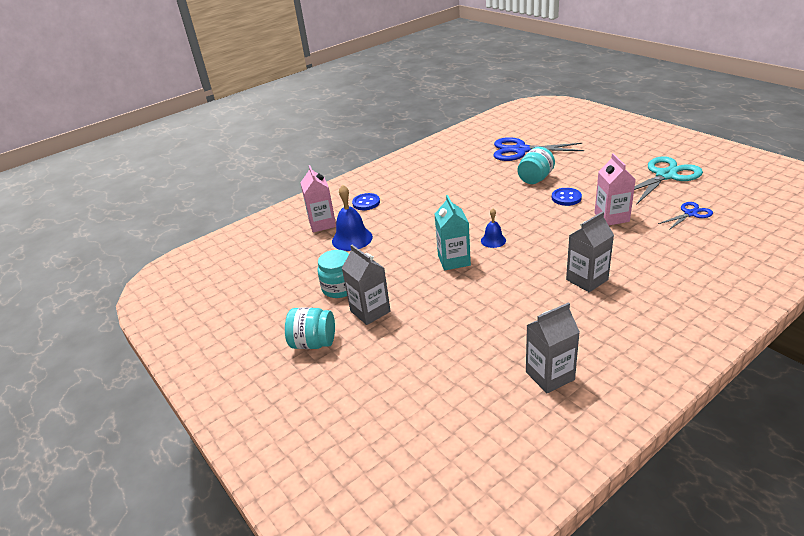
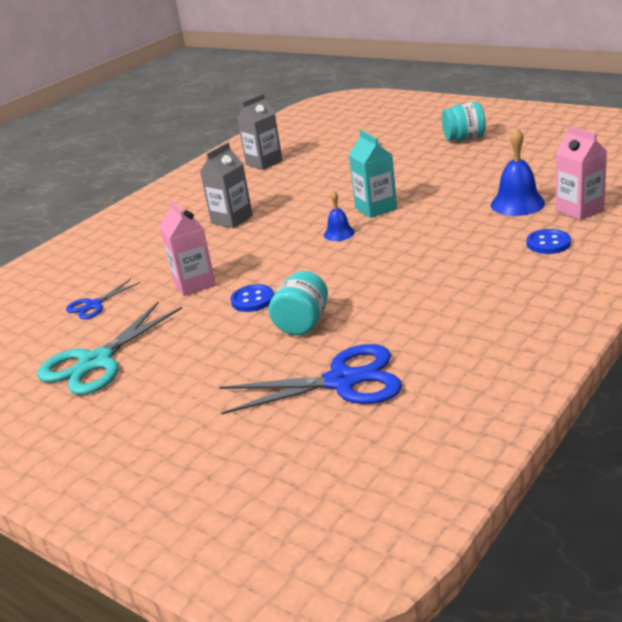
camera: 165 degrees right, 5 degrees down
(339, 288) = (481, 168): turquoise jar -> none
(370, 311) = (433, 161): grey carton -> none

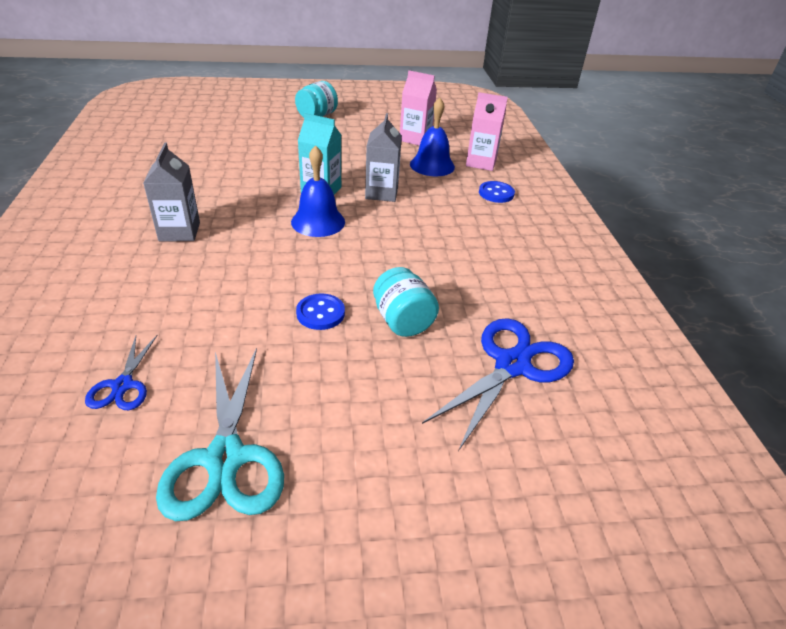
camera: 50 degrees left, 10 degrees up
(194, 284) = (229, 316): pink carton -> pink carton (415, 139)
(264, 163) = (138, 163): grey carton -> grey carton (381, 193)
(339, 233) = (318, 222): blue bell -> blue bell, size x1.71

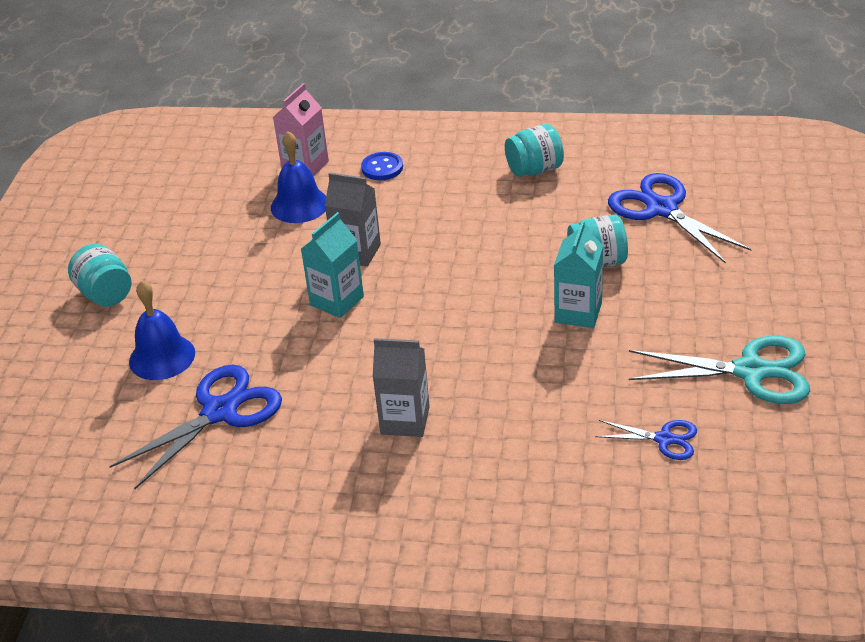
camera: 70 degrees left, 0 degrees up
(200, 162) = (220, 412): none -> blue scissors
(318, 222) = (410, 307): blue bell -> blue bell (162, 357)
(320, 313) = (578, 312): blue button -> turquoise carton
(415, 139) = (219, 209): pink carton -> none
(536, 271) = (534, 170): none -> turquoise jar

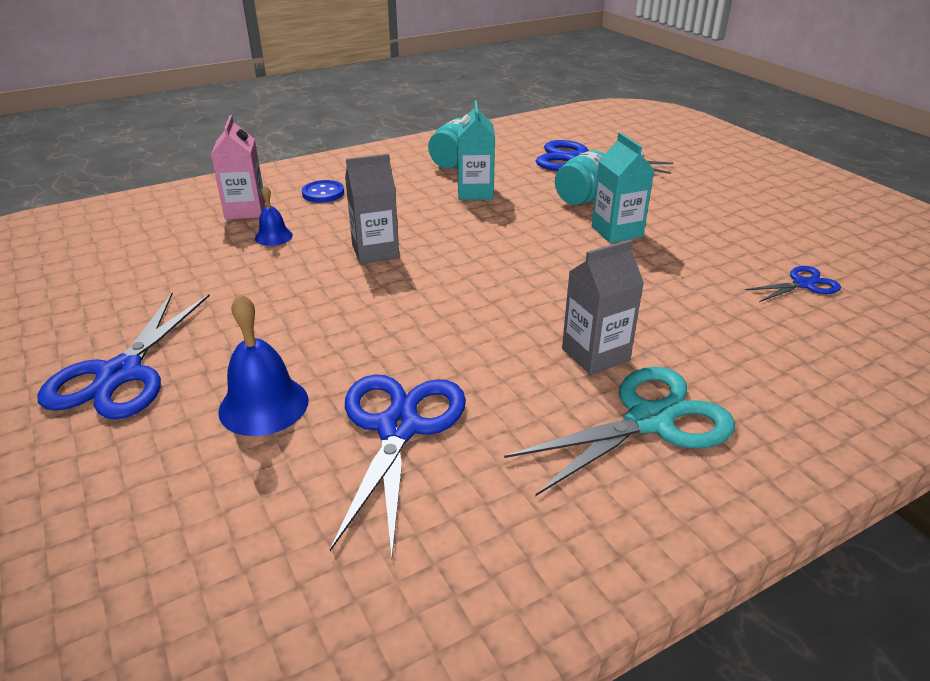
camera: 40 degrees left, 5 degrees down
(105, 294) = (120, 374): turquoise jar -> blue scissors
(299, 205) = (273, 236): blue bell -> blue bell, size x0.59
(337, 301) = (403, 290): turquoise carton -> turquoise carton (475, 192)
(751, 371) = (783, 225): turquoise scissors -> turquoise scissors (649, 421)

